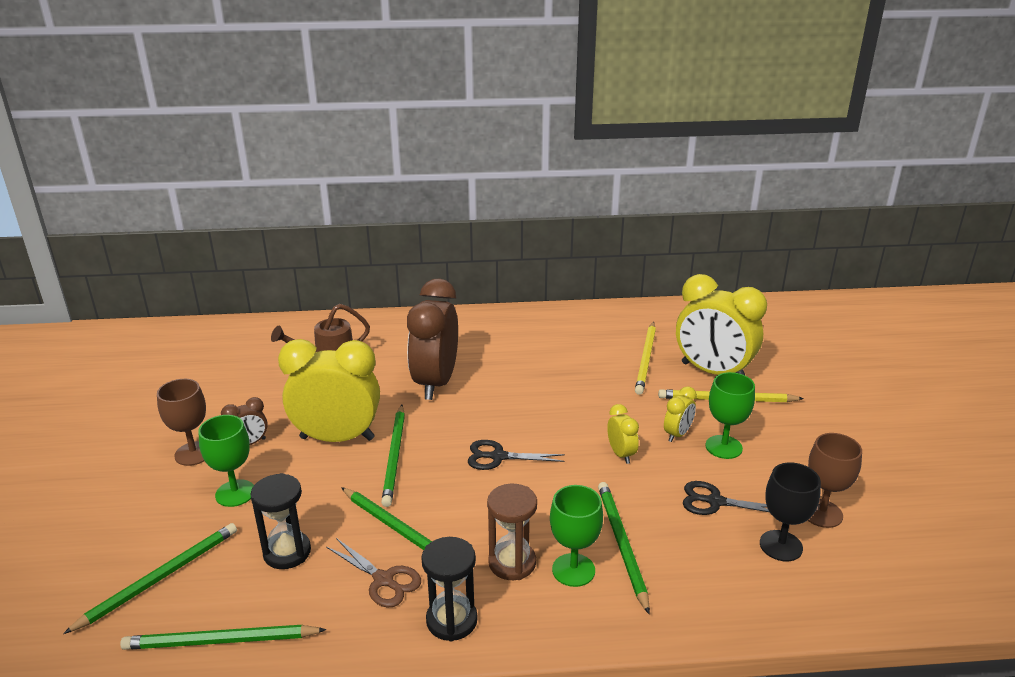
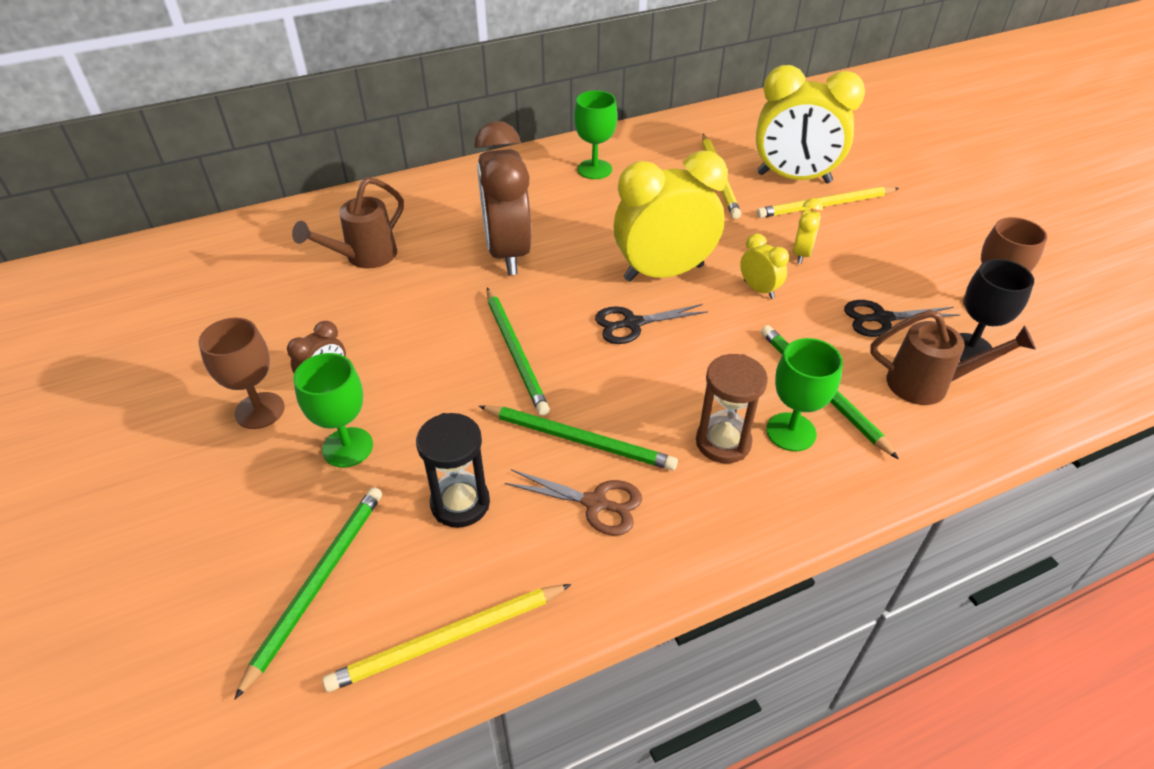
camera: 20 degrees left, 15 degrees up
(220, 641) = (448, 639): green pencil -> yellow pencil
(337, 438) = (432, 346): yellow clock -> yellow clock (663, 273)
(451, 620) = (700, 528): black hourglass -> none
(722, 564) = (929, 384): none -> brown watering can
(723, 447) = (853, 257): green goblet -> green goblet (594, 169)

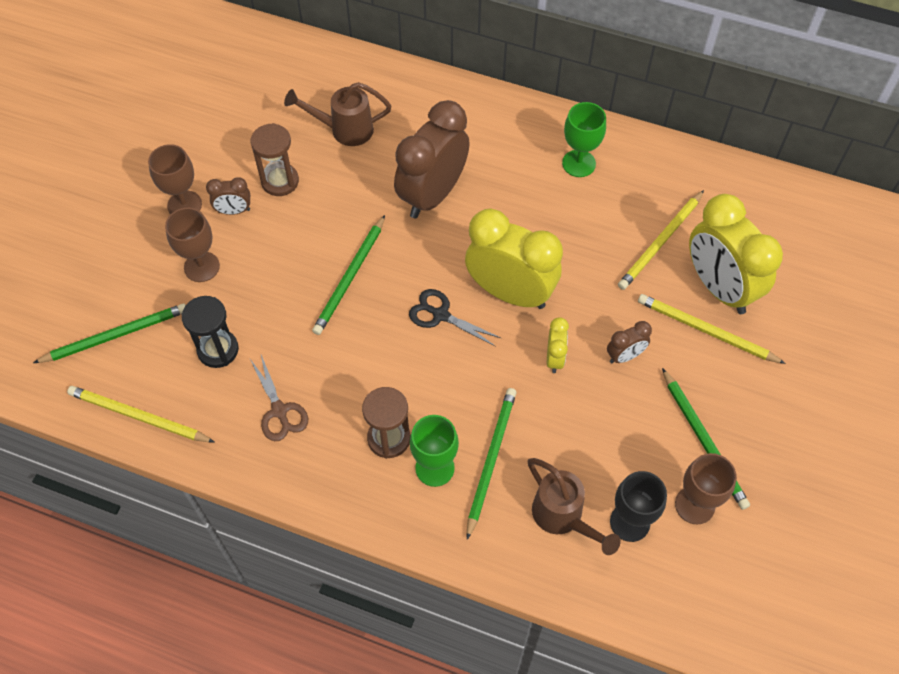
camera: 45 degrees right, 15 degrees up
(346, 328) = (280, 181): none -> brown hourglass
(347, 447) = (201, 267): green goblet -> brown goblet
(579, 440) = (316, 366): green pencil -> green pencil (704, 441)
(801, 254) = (625, 356): yellow clock -> brown clock
(881, 318) = (604, 449): black scissors -> none

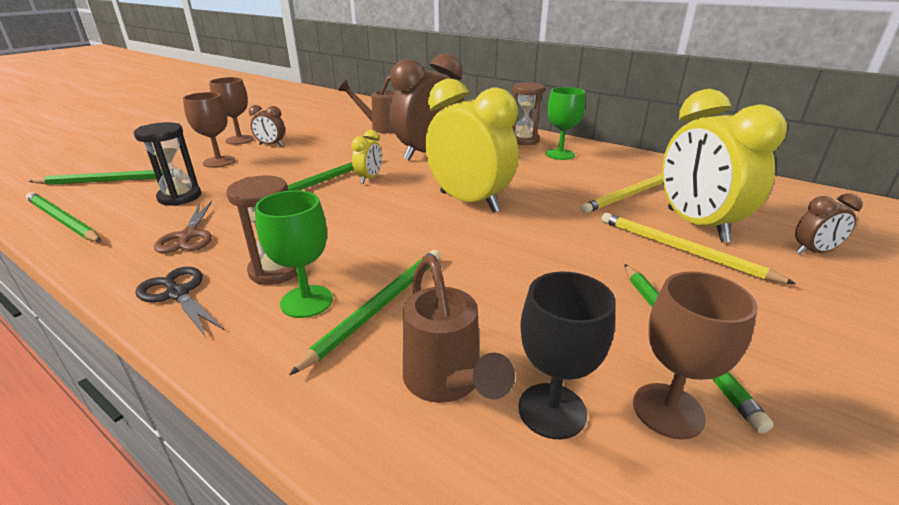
camera: 15 degrees right, 30 degrees down
(138, 416) = (63, 220): yellow pencil -> green pencil
(280, 181) = (317, 139): brown hourglass -> brown hourglass (524, 140)
(440, 315) = (394, 205): black scissors -> black scissors (177, 293)
(554, 358) = (496, 244): yellow clock -> yellow clock (369, 178)
(625, 356) = (579, 253): brown clock -> brown clock (813, 252)

